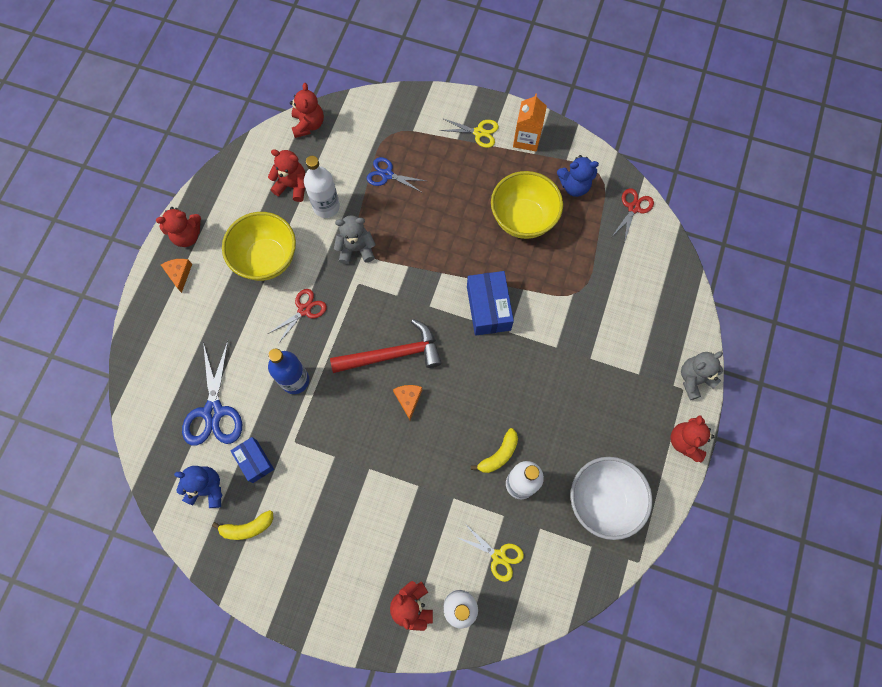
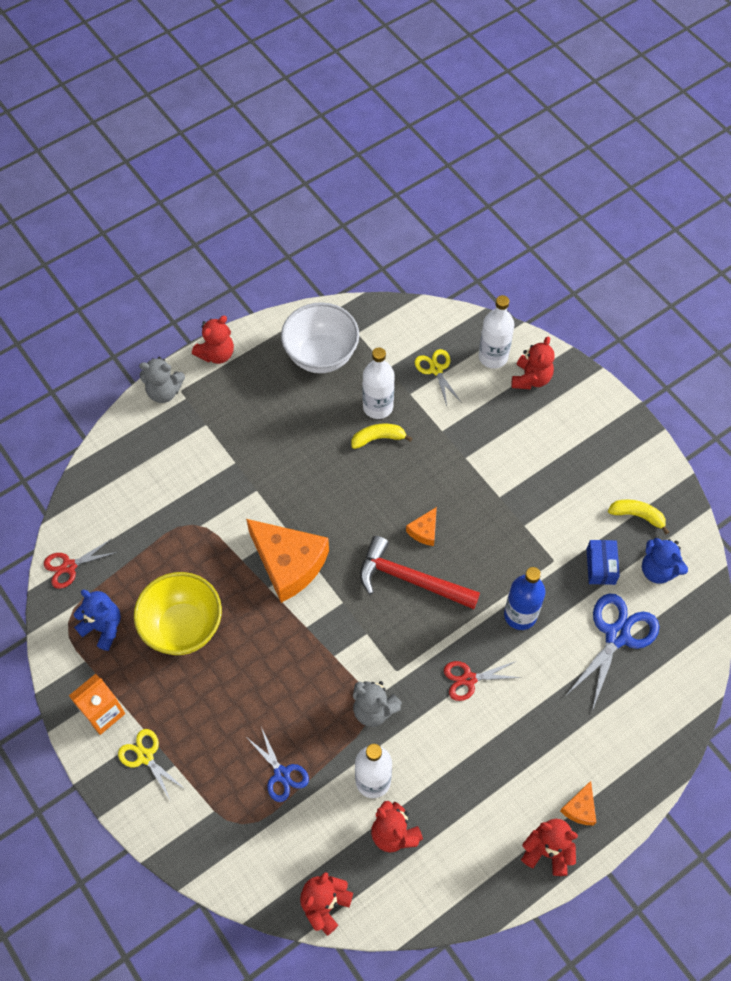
camera: 145 degrees left, 10 degrees down
(267, 259) = (475, 761): yellow bowl -> none
(488, 308) = (288, 563): blue box -> orange cheese

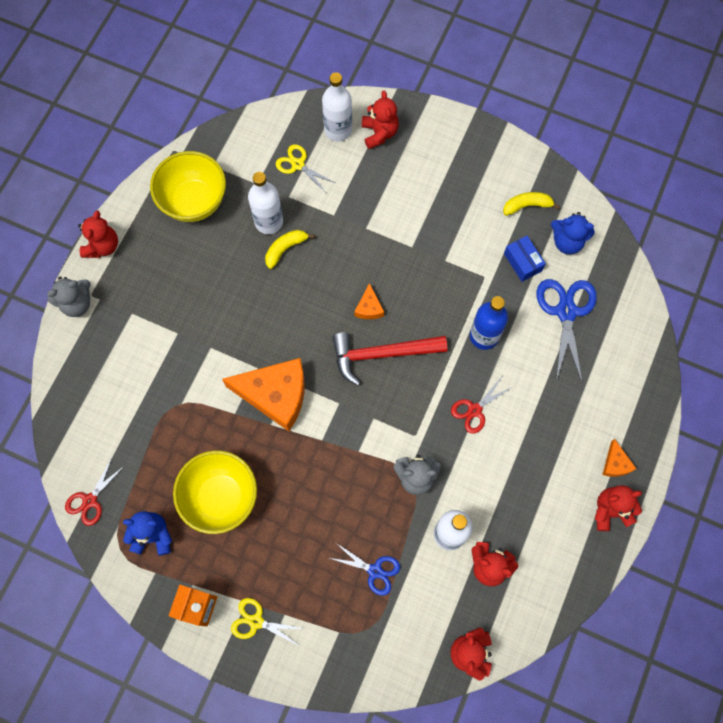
camera: 30 degrees left, 10 degrees up
(321, 356) = (194, 201): white bowl -> yellow bowl

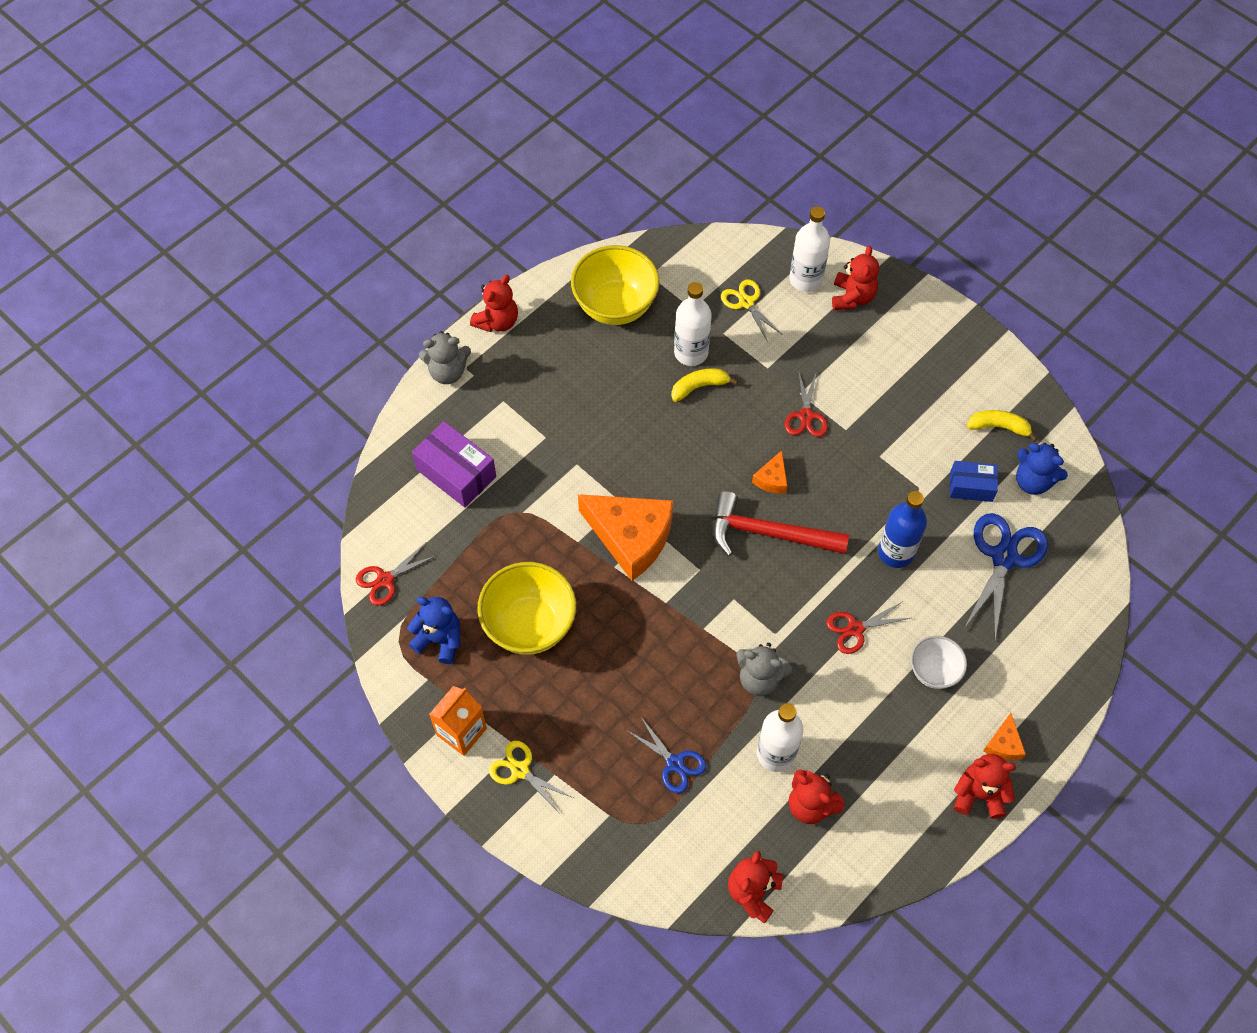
camera: 20 degrees right, 10 degrees down
(115, 389) = (456, 473): none -> purple box
(377, 246) = (806, 416): none -> red scissors
(522, 262) = (971, 487): blue box -> blue box turned 75 degrees counterclockwise
(545, 423) = (933, 671): none -> white bowl

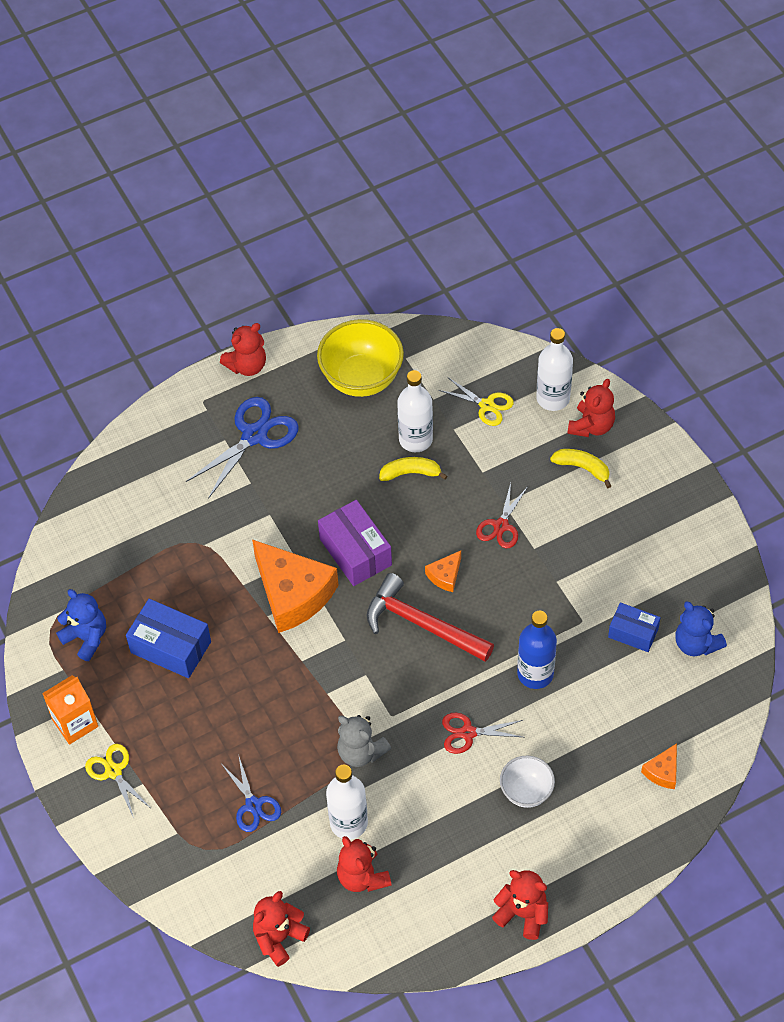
camera: 20 degrees right, 5 degrees down
(385, 580) = (58, 572): red scissors -> none
(447, 372) = (184, 400): grey teddy bear -> none
(456, 473) = (157, 494): purple box -> purple box (355, 552)
(529, 625) = (171, 647): yellow bowl -> blue box
(746, 302) = (487, 405): yellow scissors -> yellow scissors turned 135 degrees clockwise
(998, 427) = (684, 584): yellow banana -> yellow banana (582, 468)
(1003, 744) = (565, 876): orange cheese -> orange cheese (662, 771)
(1004, 557) = (638, 706): blue scissors -> blue scissors (255, 435)

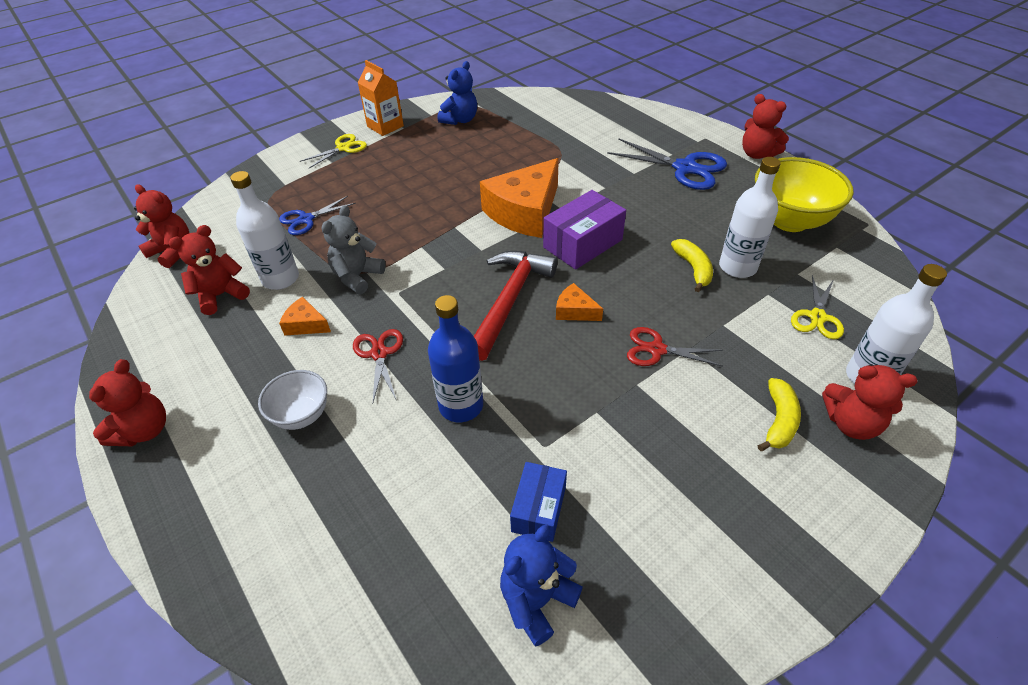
camera: 80 degrees right, 10 degrees down
(171, 647) = (458, 157): blue box -> none
(662, 771) = (319, 571): orange cheese -> orange cheese (306, 324)

